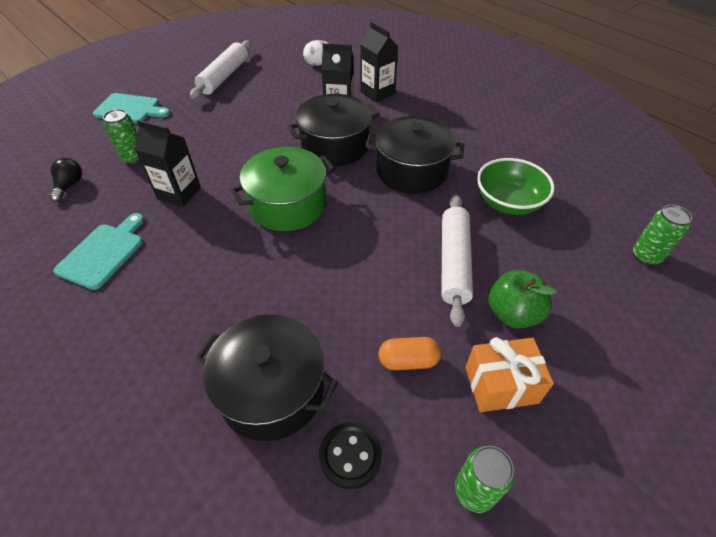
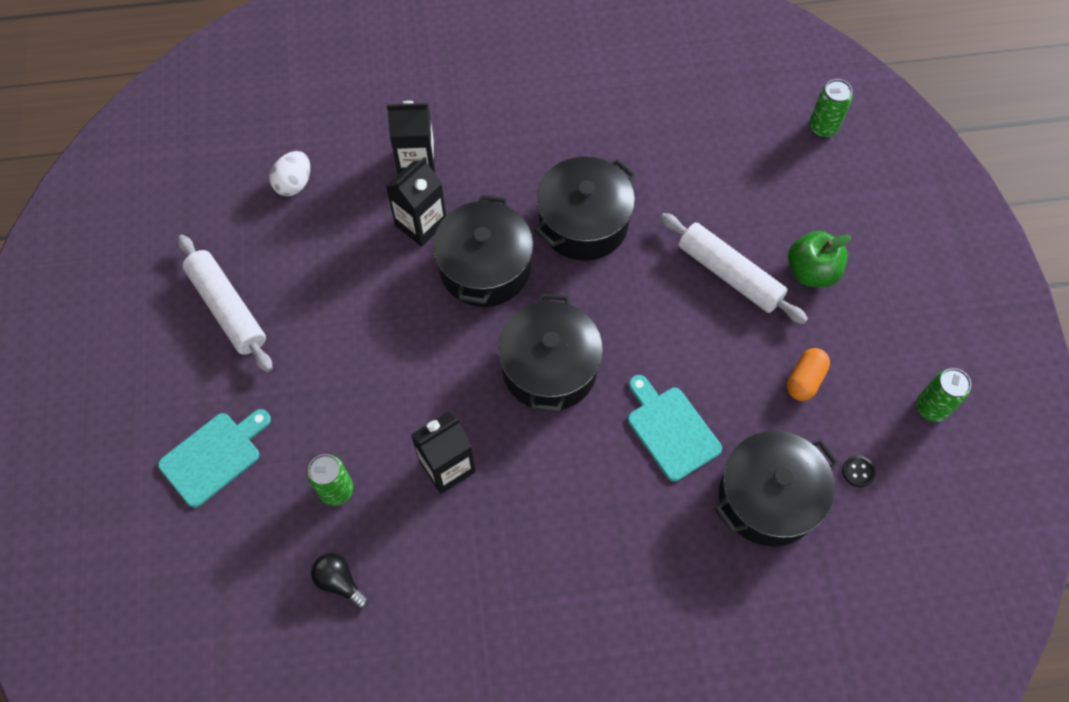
camera: 55 degrees left, 15 degrees up
(103, 253) = (494, 579): turquoise cutting board -> turquoise cutting board (670, 429)
(288, 205) = (549, 368): green pot -> black pot
(350, 455) = (858, 472): black button -> black button, size x0.59
(501, 385) = (866, 330): orange gift -> none
(508, 202) = (690, 175): green bowl -> none

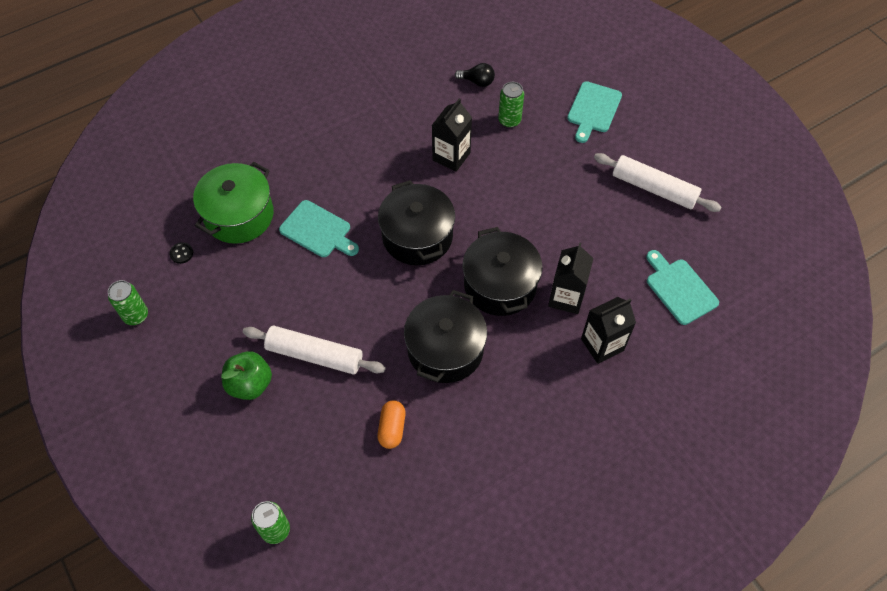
camera: 155 degrees right, 5 degrees down
(294, 183) = (679, 289): white egg -> turquoise cutting board
(768, 498) = (239, 215): black pot -> green pot
(805, 380) = (234, 299): orange capsule -> orange capsule (392, 428)

